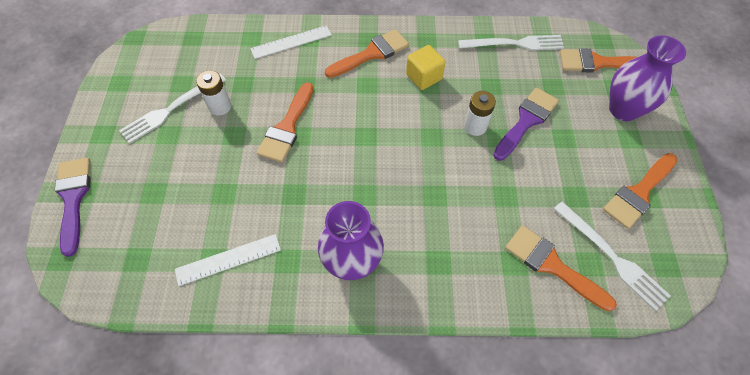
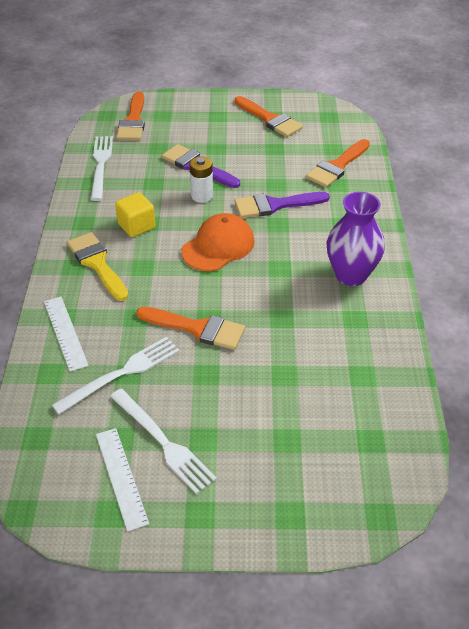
camera: 90 degrees left, 15 degrees down
(73, 198) = (300, 523): purple brush -> purple brush (275, 205)
(220, 106) = (163, 392): white battery -> none
(228, 259) = (360, 362): white ruler -> white ruler (121, 477)
(372, 54) = (97, 263): orange brush -> yellow brush
(397, 141) = (218, 246): none -> orange cap
(612, 257) = (326, 138): white fork -> white fork (122, 373)
(623, 109) = (187, 115): purple vase -> none

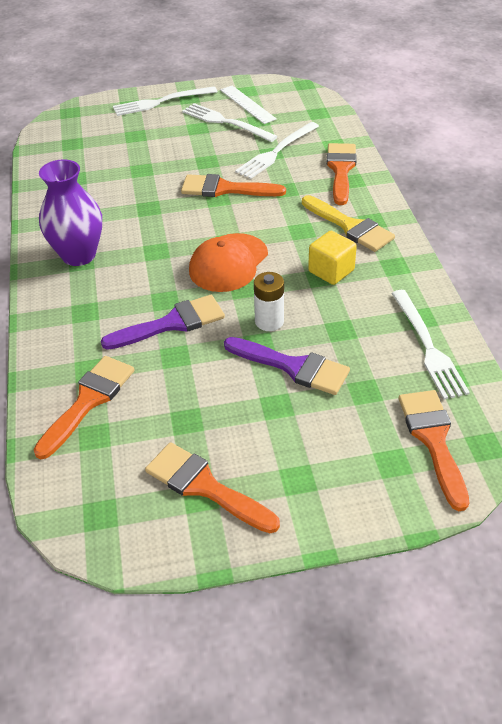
camera: 170 degrees right, 0 degrees up
(65, 332) = (341, 170): white ruler -> orange brush
(242, 511) = (161, 102): none -> white fork

